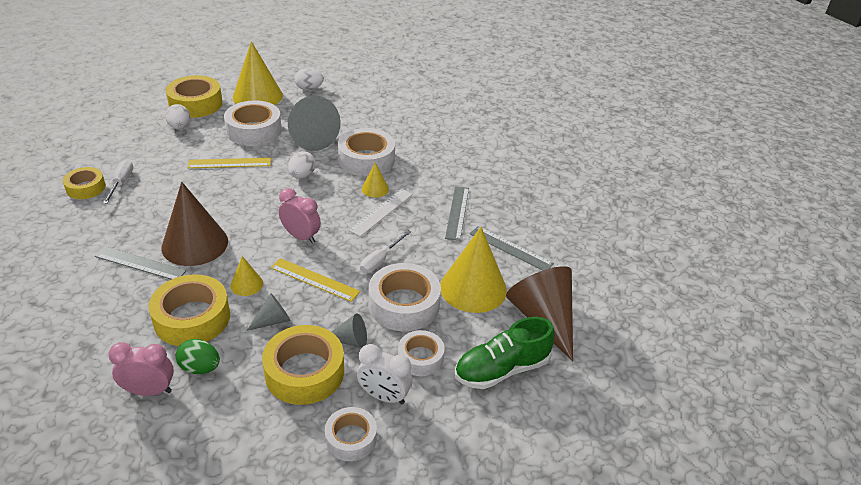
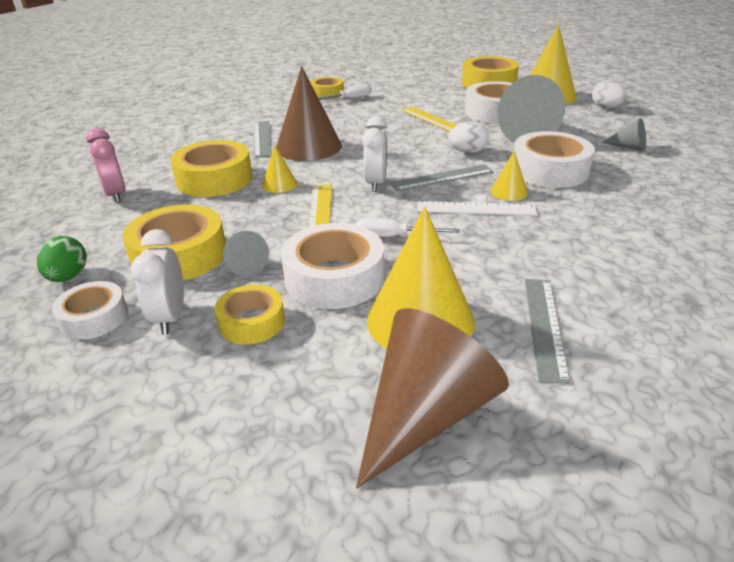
camera: 65 degrees right, 5 degrees down
(180, 127) = (448, 90): white egg -> none
(200, 368) = (155, 204): green egg -> green egg (68, 277)
(273, 320) = (241, 213): grey cone -> grey cone (629, 147)
(301, 237) = (376, 183): pink clock -> white clock
(420, 358) = (251, 322): white tape -> yellow tape
(457, 212) = (553, 256): grey ruler -> grey ruler (442, 178)
(501, 369) = (278, 404): green shoe -> none

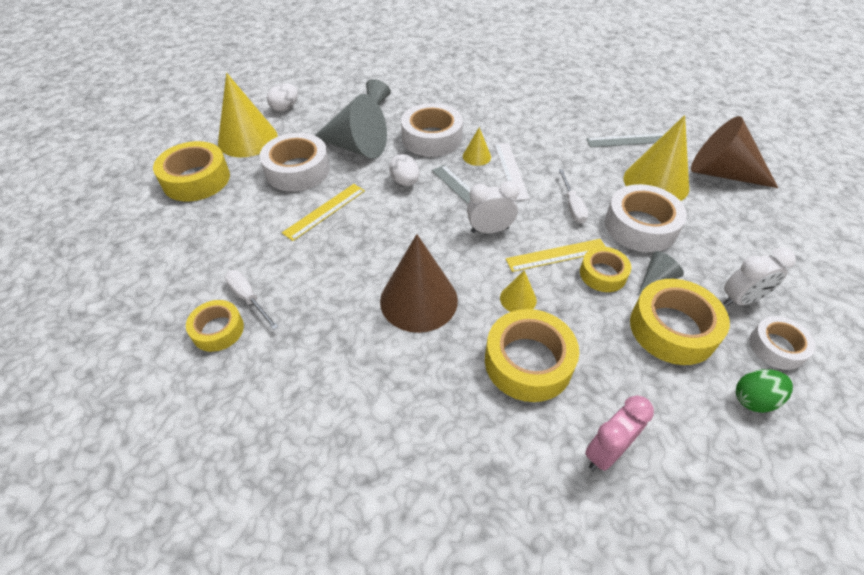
camera: 105 degrees left, 15 degrees up
(251, 322) = (712, 254): yellow tape -> yellow tape (603, 274)
(262, 138) = (402, 355): grey ruler -> none

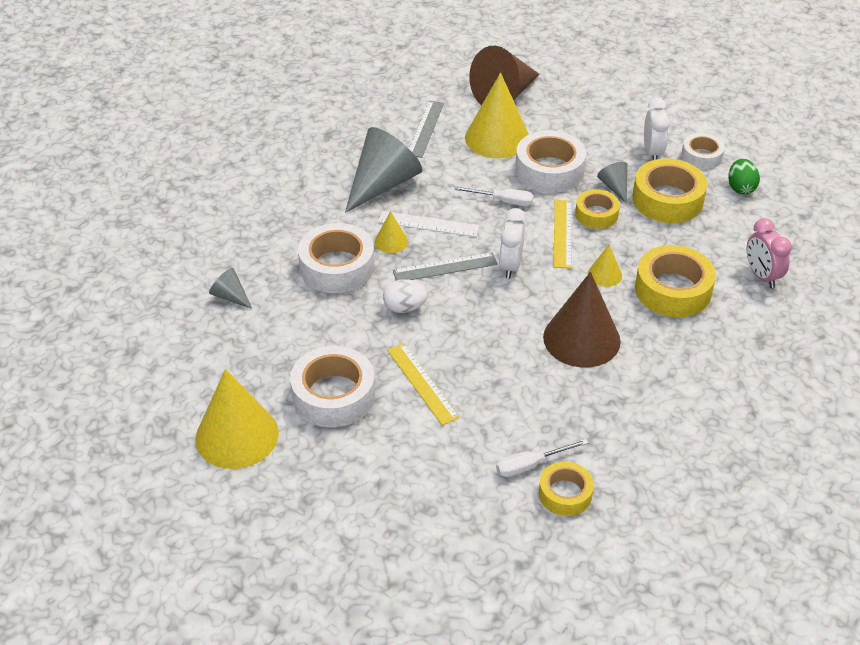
camera: 70 degrees left, 5 degrees down
(196, 179) = (299, 497): yellow tape -> none
(285, 108) = (184, 387): white egg -> none
(356, 147) = (316, 334): grey cone -> grey cone (383, 184)

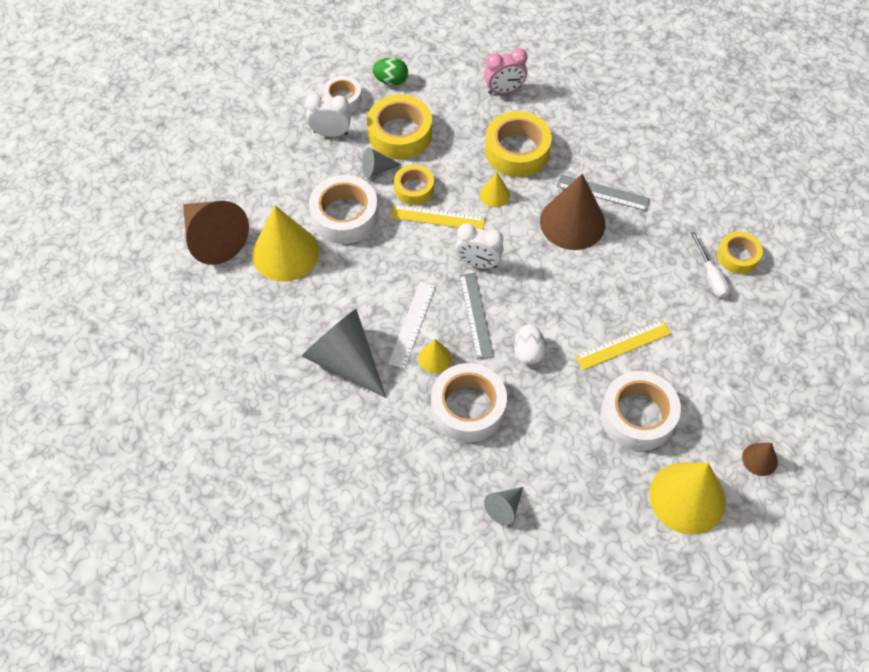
camera: 85 degrees left, 15 degrees up
(282, 502) = (759, 459): none -> brown cone
(425, 128) = (257, 315): grey ruler -> grey ruler (603, 193)
(503, 201) = (386, 259): white screwdriver -> none

